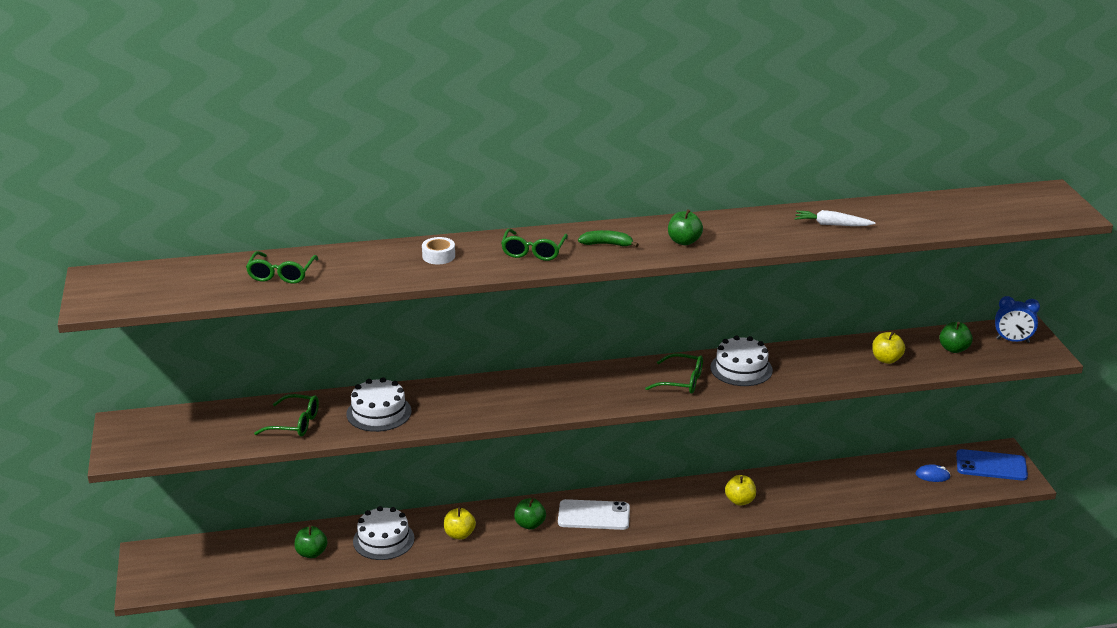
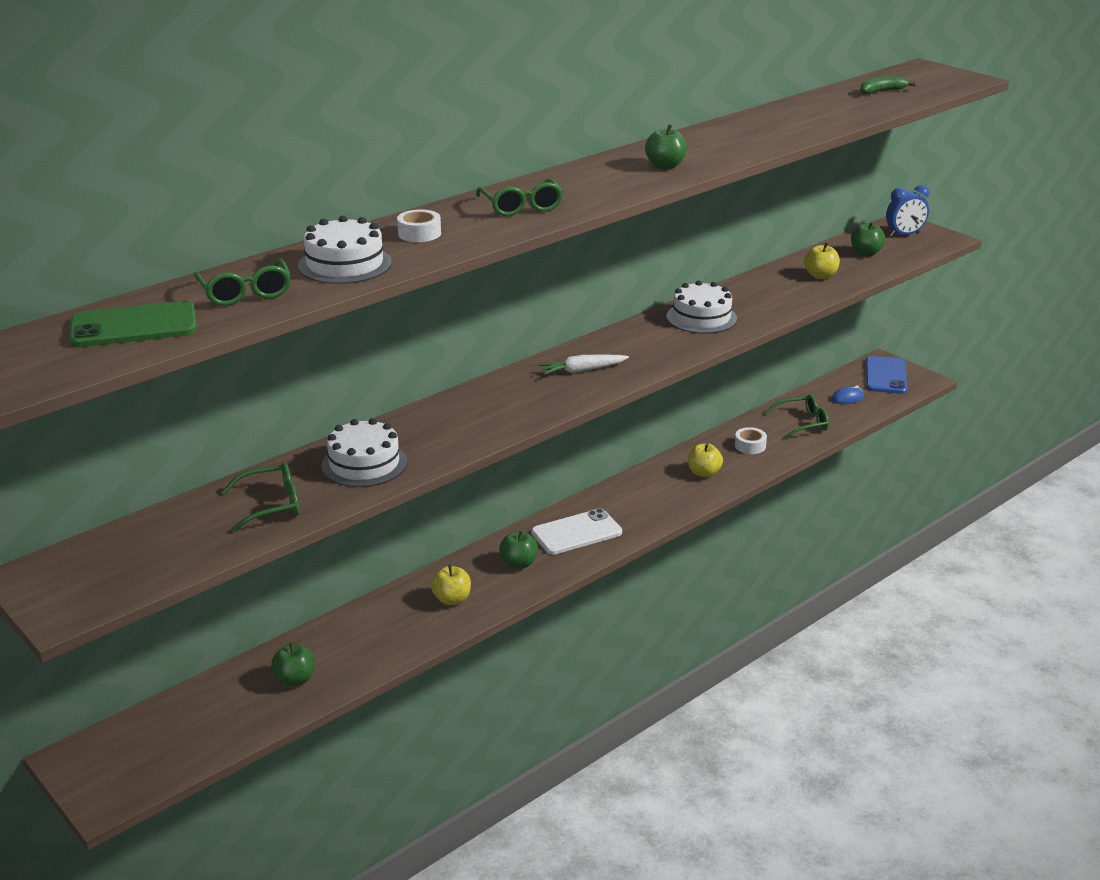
camera: 30 degrees left, 0 degrees up
(195, 281) = (134, 326): none -> green phone
(383, 540) = (369, 635): white cake -> white cake (345, 264)
(607, 244) = (590, 184): green banana -> green banana (882, 91)
(681, 381) = (658, 343): green glasses -> green glasses (802, 423)
(802, 490) = (750, 446): none -> white tape
(832, 224) = (782, 125): white carrot -> white carrot (582, 370)
(991, 466) = (885, 376): blue phone -> blue phone turned 60 degrees counterclockwise

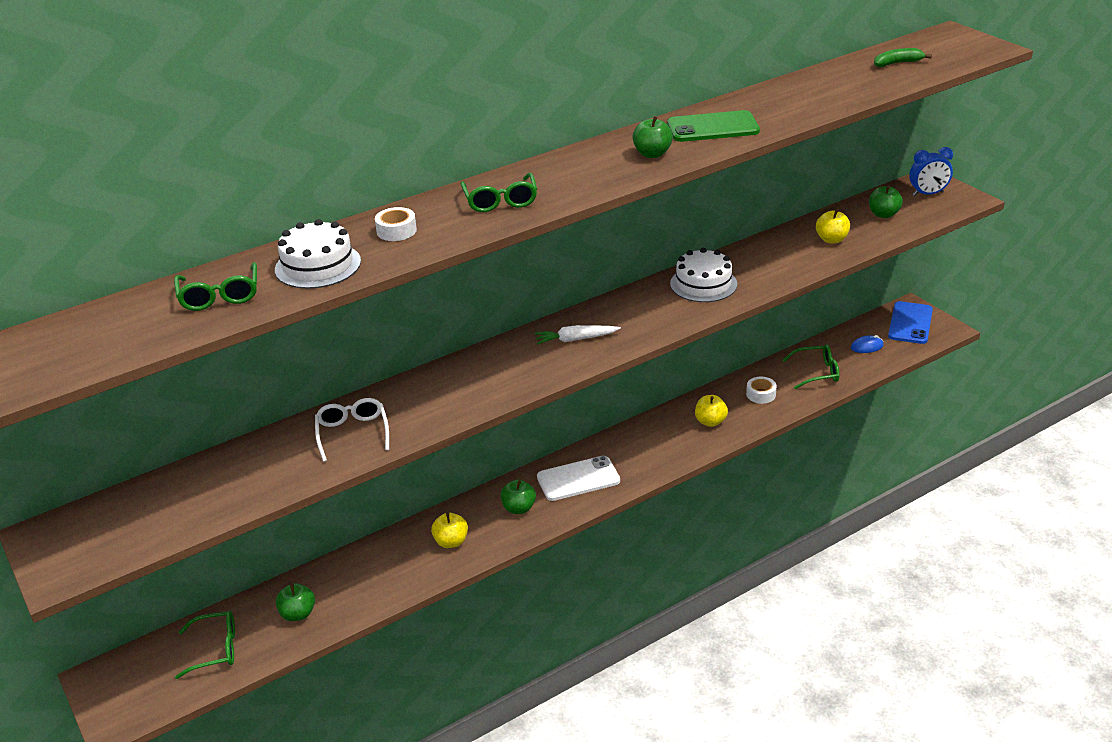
camera: 10 degrees right, 5 degrees up
(134, 326) = (112, 331): green phone -> green phone (713, 127)
(271, 505) = (261, 473): green glasses -> green glasses (215, 649)
(364, 464) = (353, 433): white cake -> white glasses

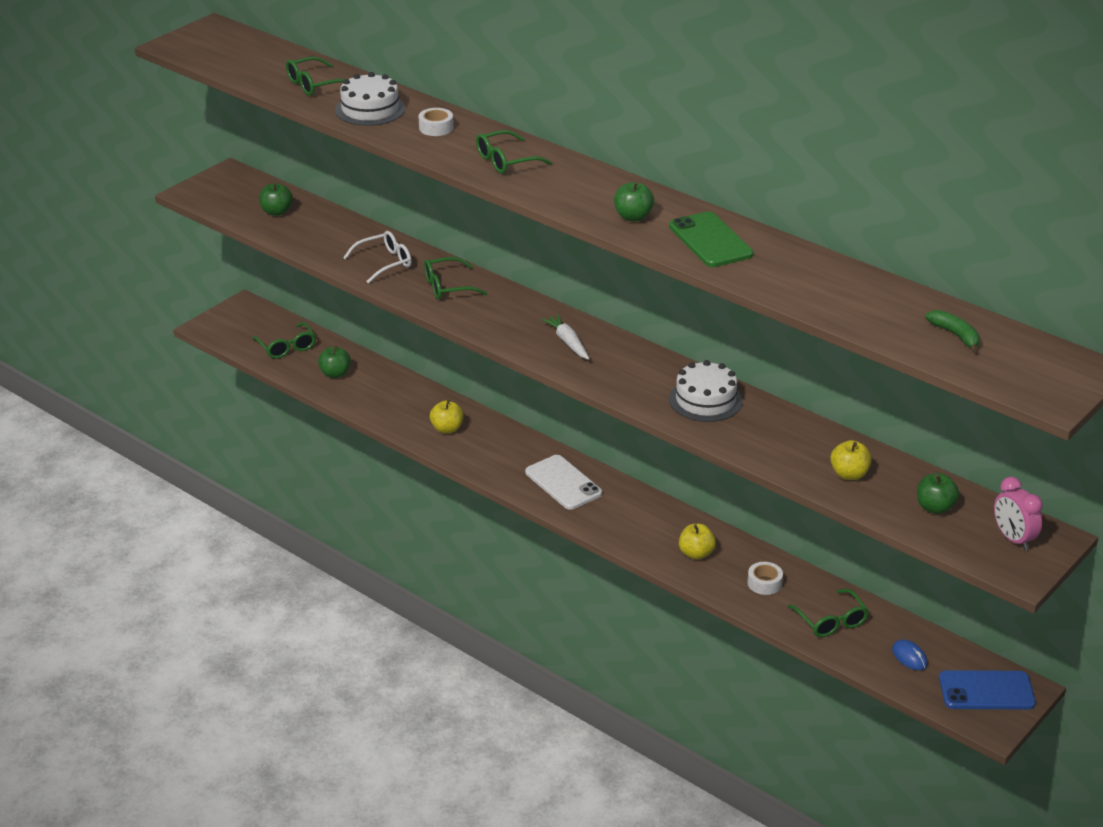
camera: 70 degrees right, 0 degrees up
(430, 397) = (447, 286): none -> green glasses
(519, 508) = (506, 456): green apple -> green apple (276, 212)
(928, 194) = (1013, 539): blue clock -> pink clock

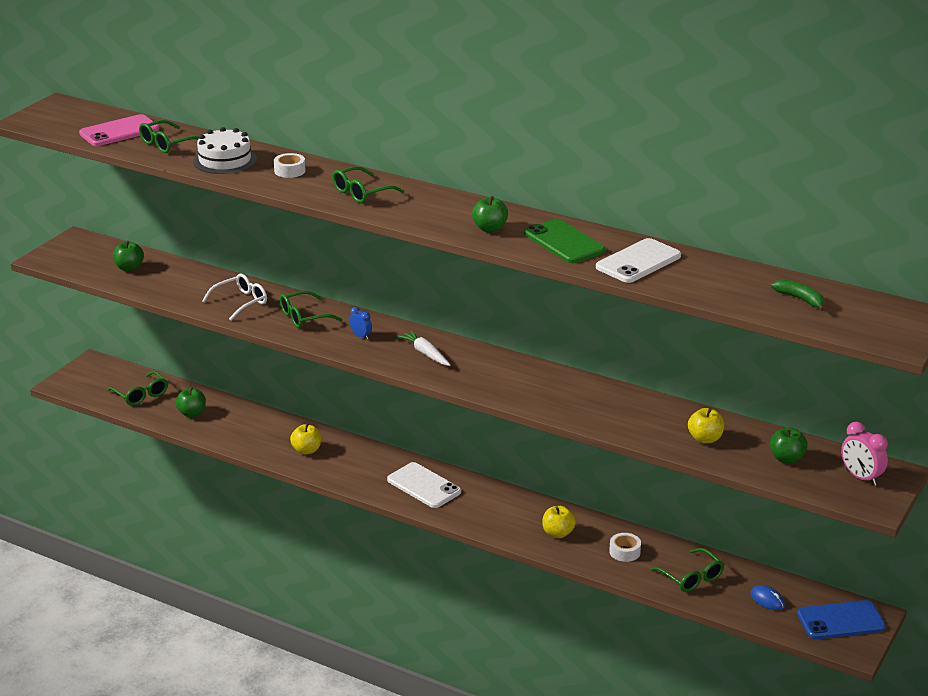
camera: 10 degrees left, 5 degrees down
(268, 65) = (119, 131): none -> pink phone
(503, 315) = (361, 336): none -> blue clock
(705, 400) = (562, 390): white cake -> none
(786, 272) = (638, 262): none -> white phone

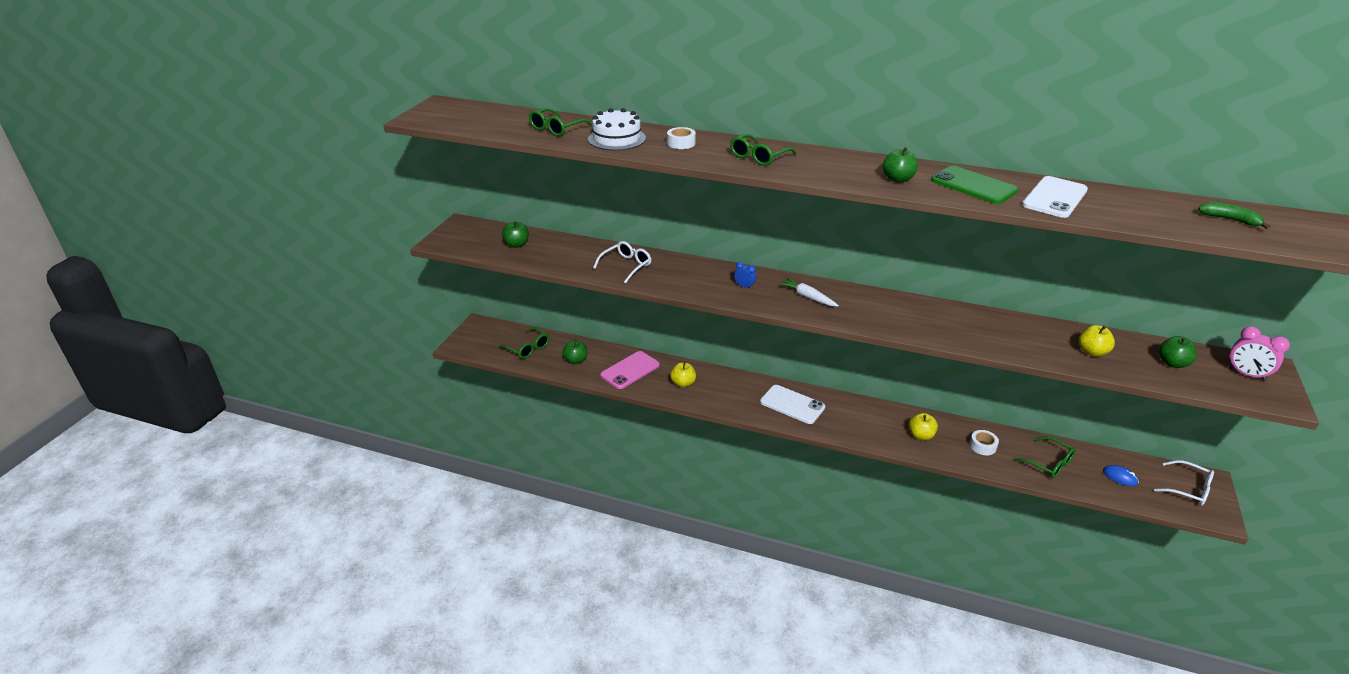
camera: 10 degrees left, 5 degrees up
(119, 131) = (507, 121): pink phone -> pink phone (630, 370)
(304, 317) = (687, 274): green glasses -> none
(841, 620) = (1188, 489): blue phone -> white glasses

